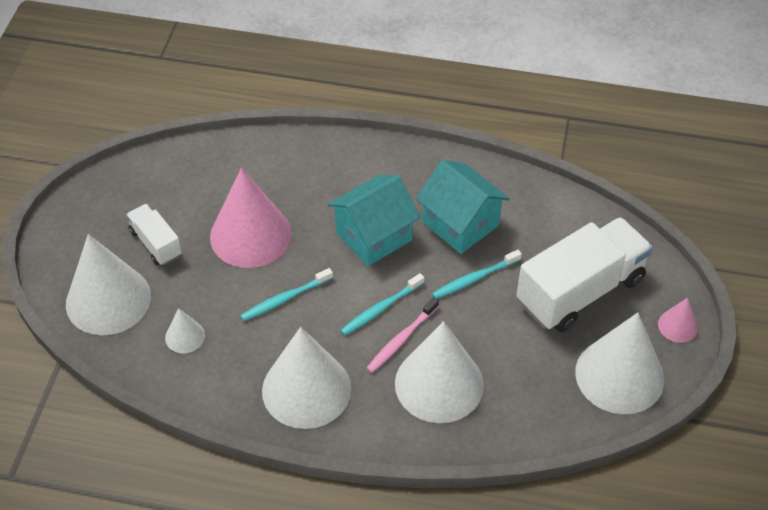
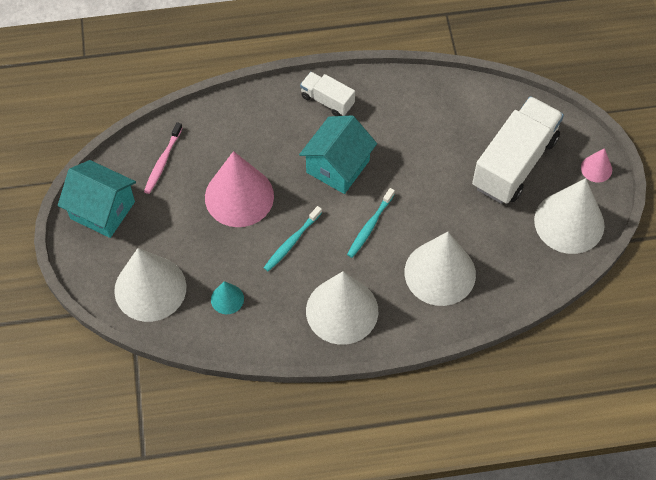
camera: 20 degrees left, 10 degrees up
(156, 243) = (165, 228): white truck -> white truck (327, 101)
(185, 336) = (227, 299): white cone -> turquoise cone
(401, 340) = (396, 247): pink toothbrush -> pink toothbrush (162, 162)
(460, 224) = (401, 134): turquoise house -> turquoise house (102, 210)
(474, 279) = (431, 178): turquoise toothbrush -> none

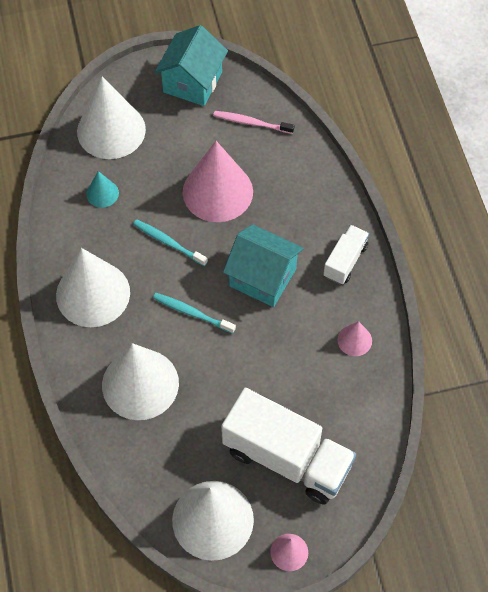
camera: 85 degrees right, 0 degrees up
(407, 102) = (354, 340): none -> pink cone

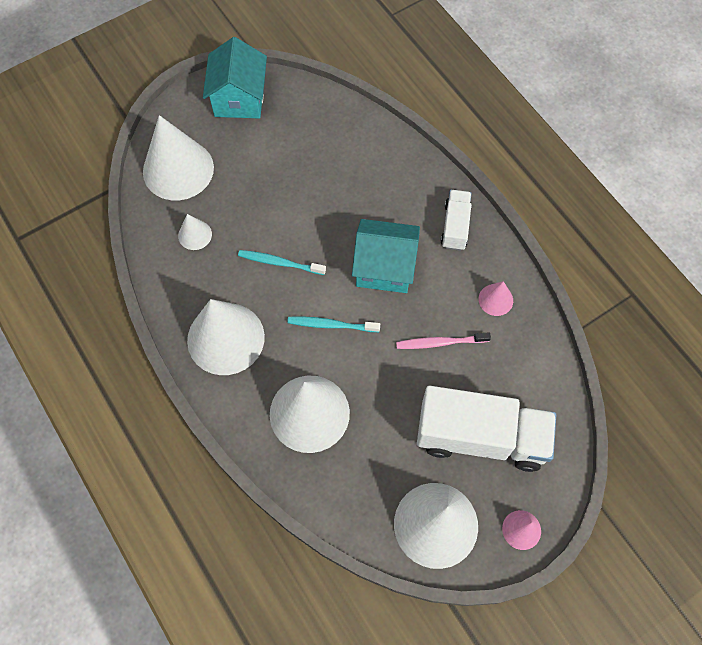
camera: 20 degrees left, 5 degrees up
(102, 193) = (195, 235): turquoise cone -> white cone
(217, 191) = (307, 197): pink cone -> none
(251, 123) = (311, 121): pink toothbrush -> pink toothbrush (439, 343)

